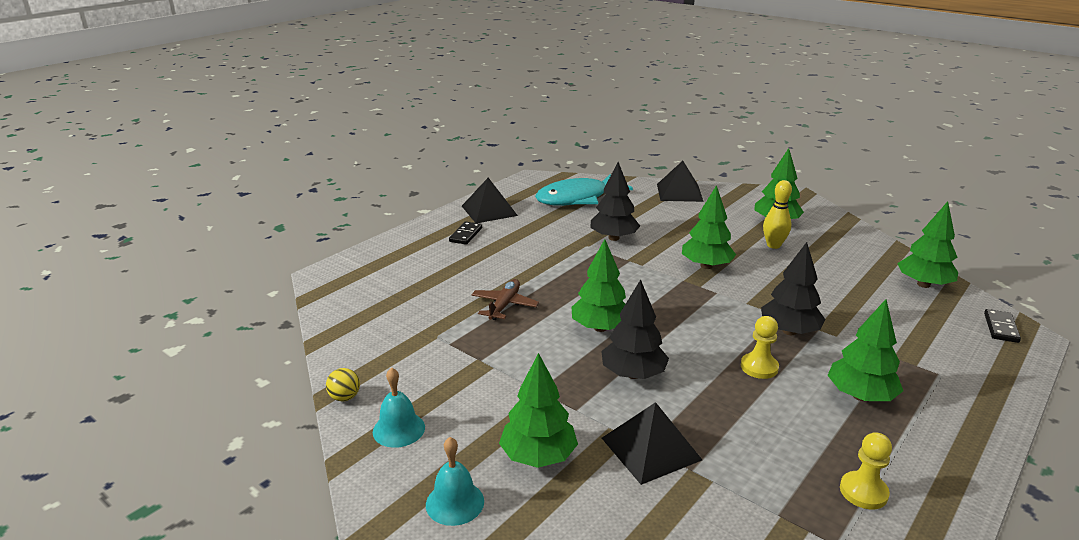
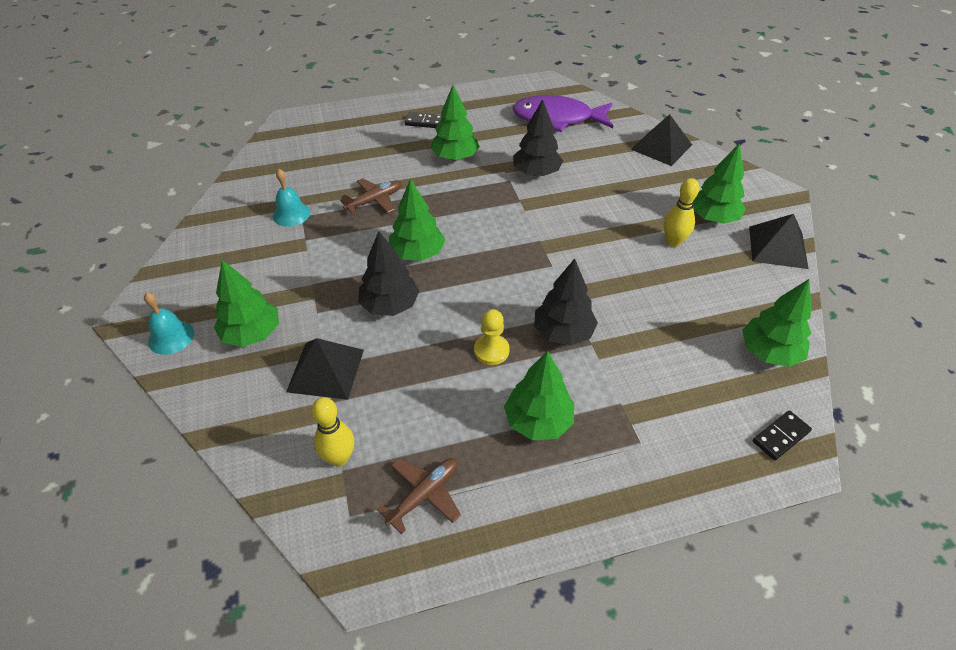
camera: 35 degrees right, 20 degrees up
(345, 397) = (197, 227): yellow ball -> none
(398, 429) = (200, 267): turquoise bell -> turquoise bell (291, 214)
(466, 235) = (424, 122): black domino -> black domino turned 45 degrees clockwise
(489, 210) = (470, 104): black pyramid -> black pyramid (778, 247)
(577, 198) = (557, 119): turquoise fish -> purple fish
(706, 266) = (579, 235): green tree -> green tree (455, 157)
(762, 507) = (339, 458): none -> yellow bowling pin
(863, 492) = (424, 495): yellow pawn -> brown plane

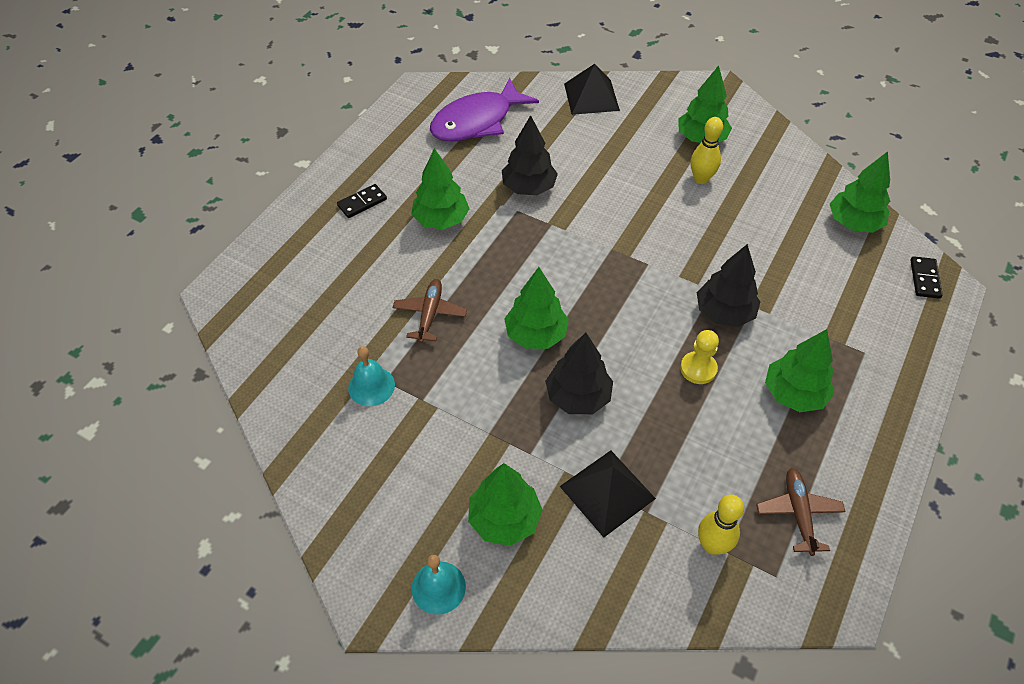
camera: 45 degrees left, 5 degrees up
(778, 247) = (767, 134): black pyramid -> none

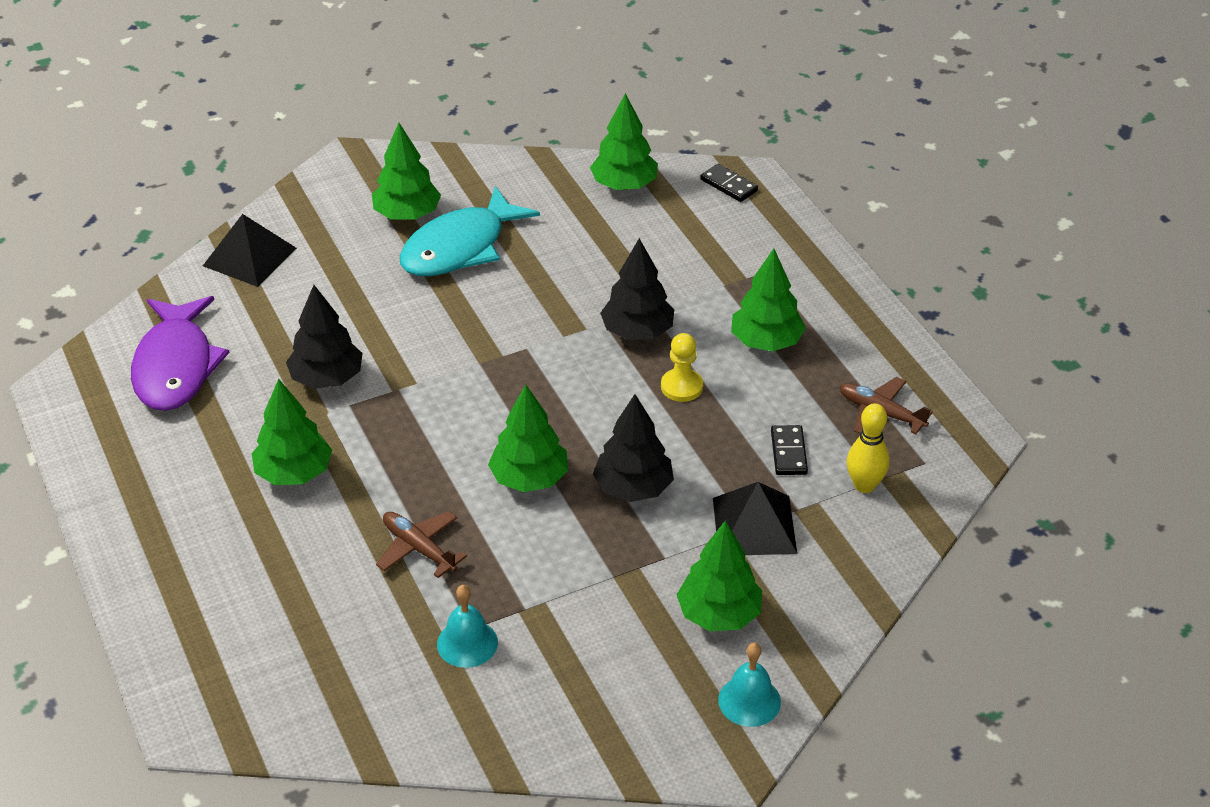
camera: 55 degrees left, 10 degrees down
(362, 203) = (190, 528): black domino -> black domino (789, 452)
(701, 179) = (460, 247): yellow bowling pin -> turquoise fish

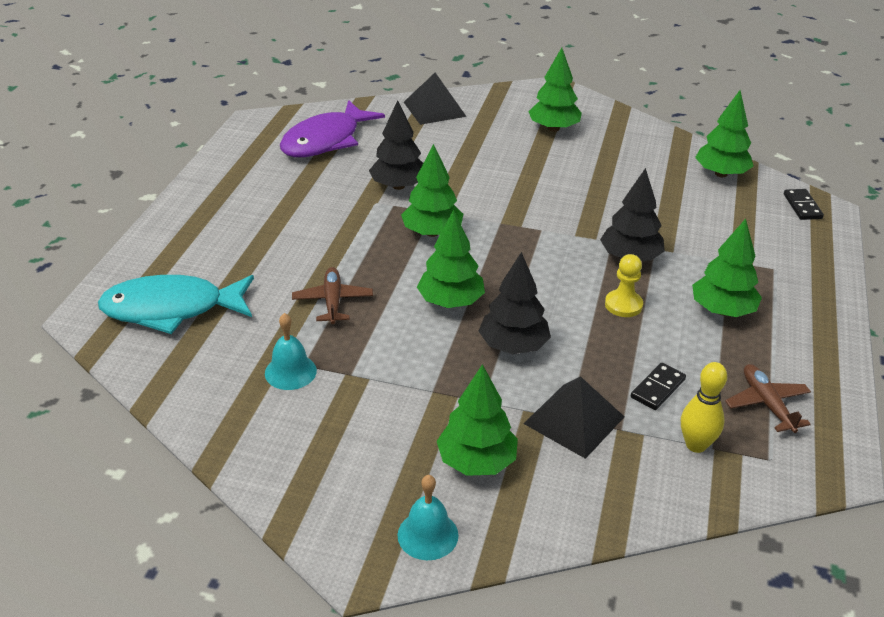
camera: 40 degrees right, 5 degrees down
(294, 473) = (316, 223): green tree -> green tree (432, 232)
(460, 247) = (566, 158): turquoise fish -> turquoise fish (171, 309)

